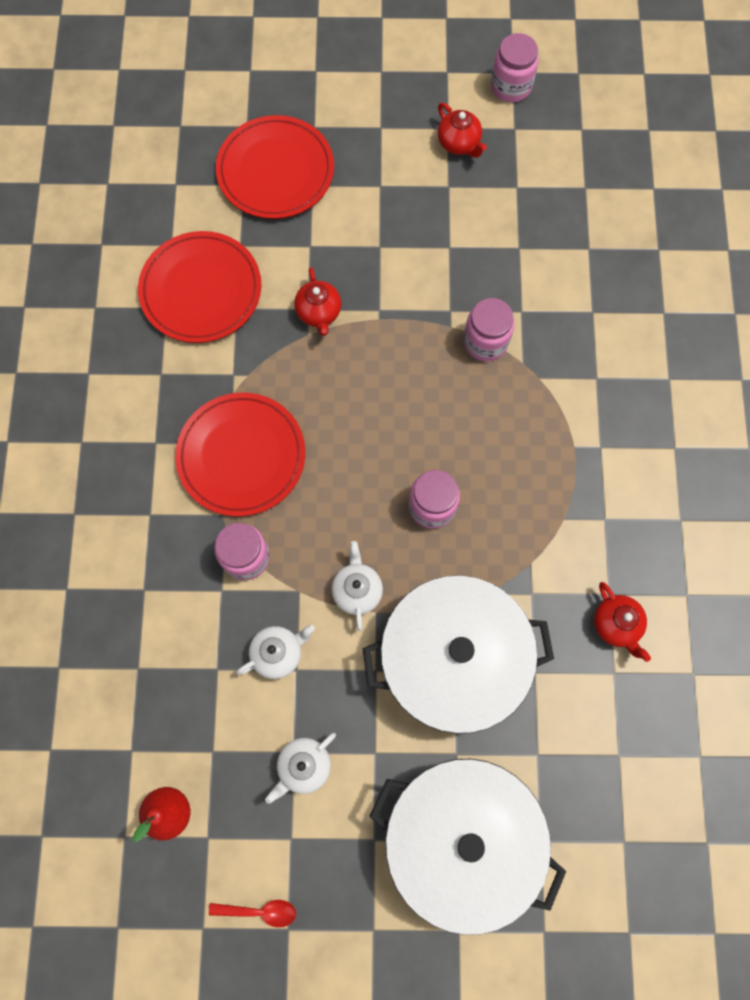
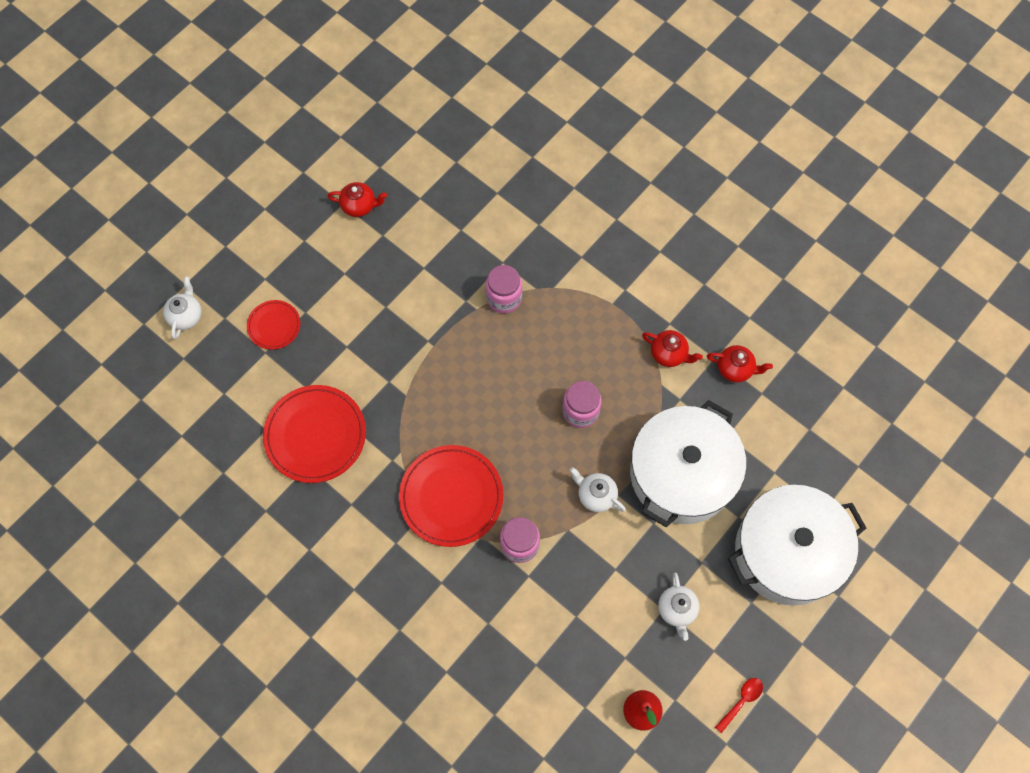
camera: 50 degrees left, 5 degrees down
(275, 171) = (274, 326): red plate -> red plate, size x0.54
(278, 653) = (596, 572): white teapot -> white teapot (186, 316)
(319, 313) = (397, 377): red teapot -> red teapot (669, 354)
(511, 86) = (349, 146): pink jar -> none

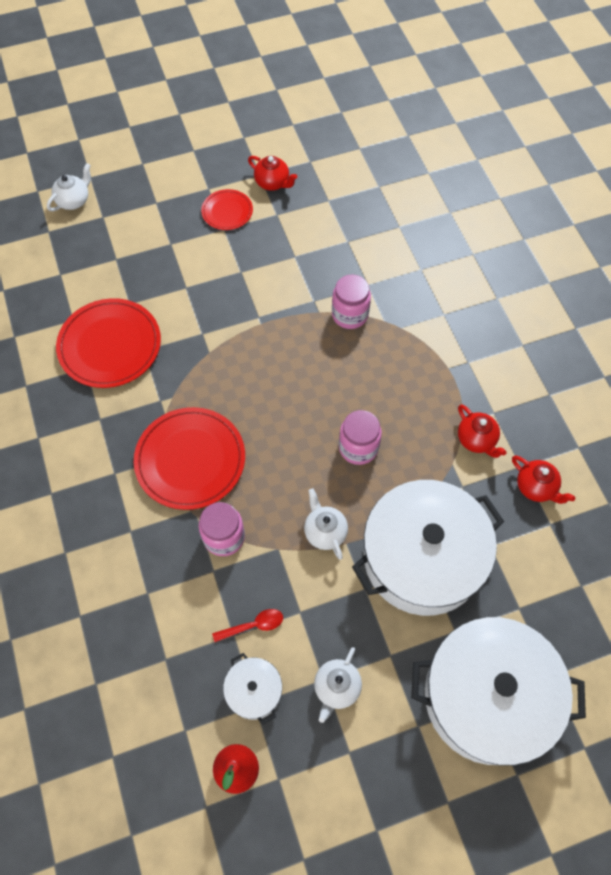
camera: 30 degrees right, 5 degrees down
(274, 326) = (138, 242): red plate -> red plate (227, 211)
(617, 648) = (254, 691): none -> white pot
(741, 701) = (346, 824): red spoon -> red spoon (253, 625)

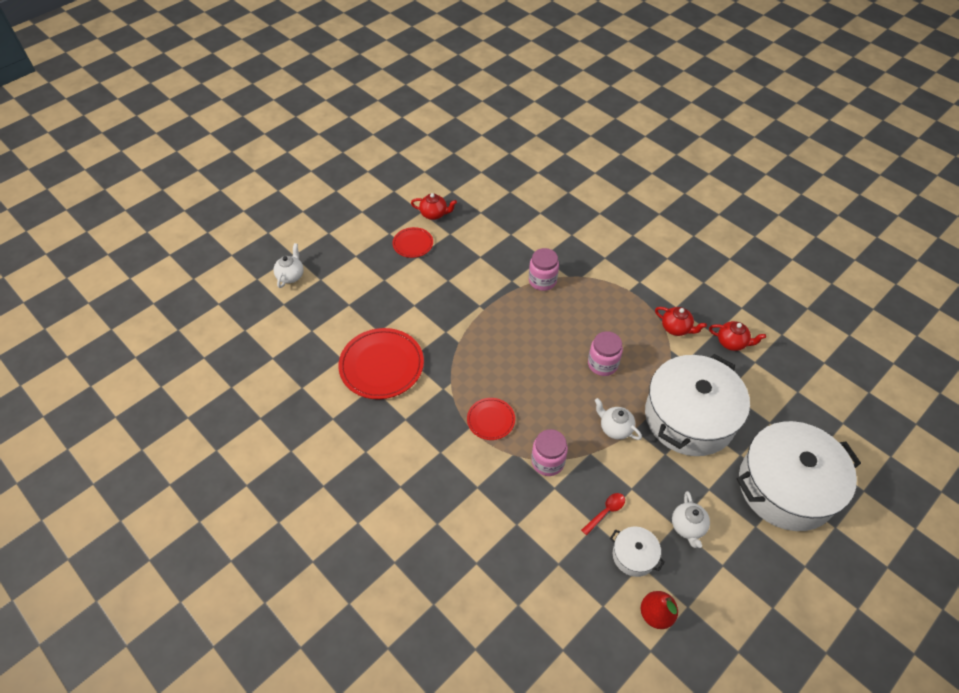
camera: 25 degrees left, 10 degrees down
(190, 460) = (491, 420): red plate -> red plate, size x0.54

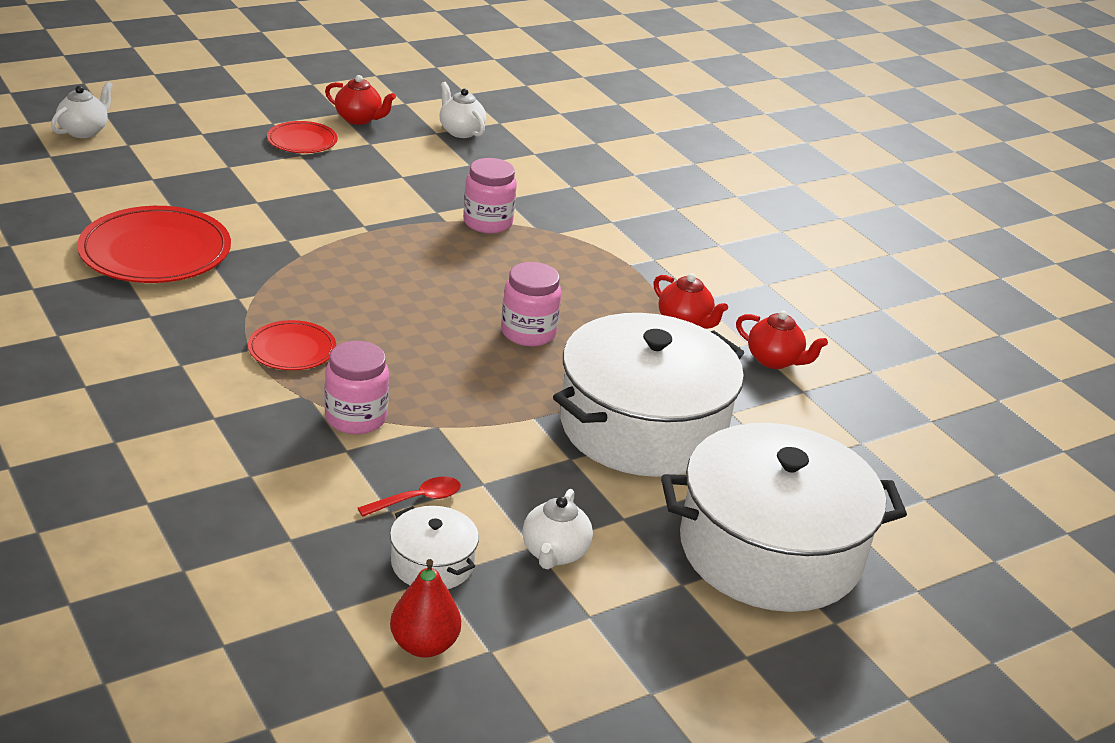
camera: 10 degrees right, 20 degrees down
(615, 428) = (500, 408): white teapot -> white teapot (460, 131)

